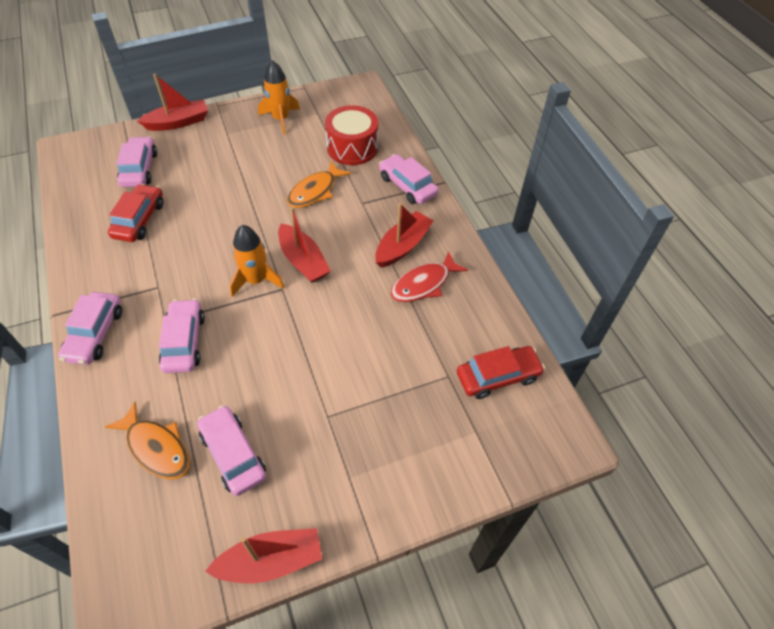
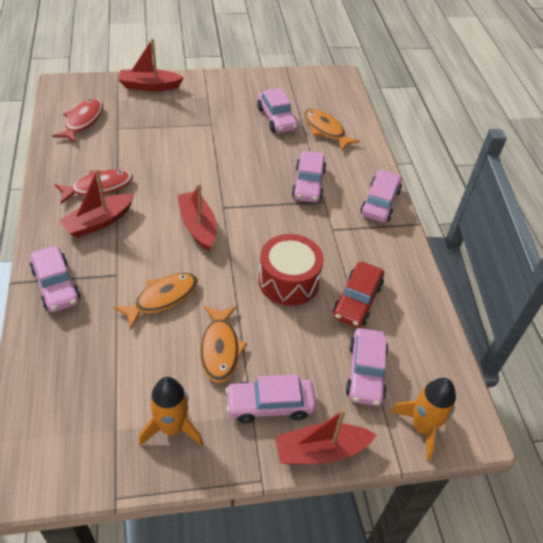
camera: 170 degrees left, 5 degrees down
(215, 139) = (270, 405): none -> pink car
(256, 280) = (244, 218): orange rocket -> orange rocket (422, 427)
(258, 165) = (220, 349): none -> orange fish
(271, 561) = (260, 77): red boat -> red boat (149, 86)
(352, 147) = (93, 354): red drum -> red drum (288, 281)
(498, 376) = (83, 121): red car -> red fish

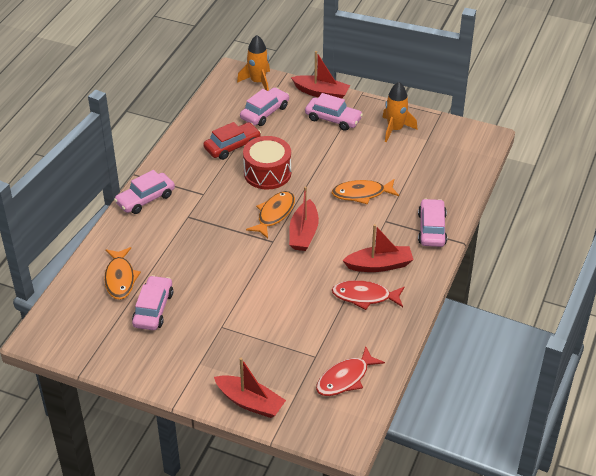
camera: 145 degrees left, 5 degrees down
(220, 349) = (343, 153): orange fish -> orange fish (274, 214)
(308, 184) = (187, 234): pink car -> none

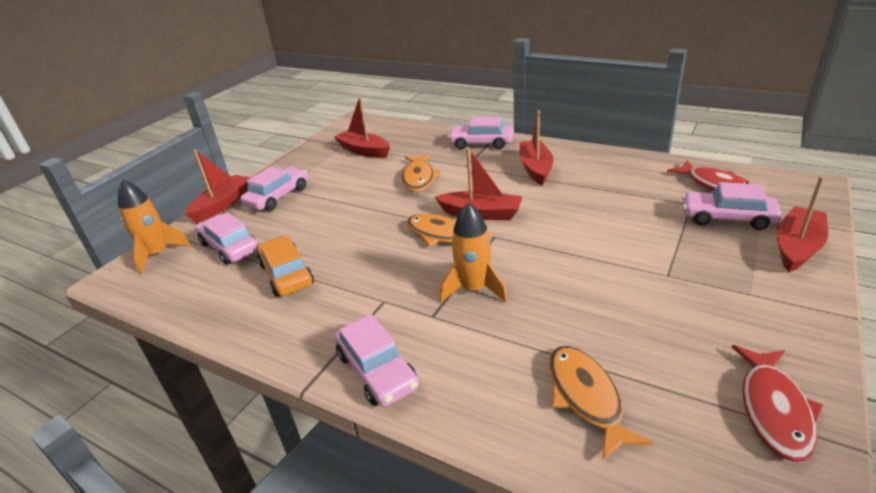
camera: 80 degrees left, 10 degrees down
(120, 278) = (586, 397): orange fish -> orange fish turned 105 degrees counterclockwise
(153, 309) = (653, 348): pink car -> pink car (727, 218)
(232, 146) = (286, 274): red car -> orange car
(267, 173) = (358, 242): red drum -> none
(365, 296) = (586, 176): red fish -> red fish (774, 409)
(395, 129) = (319, 161): orange rocket -> orange rocket (474, 289)
(415, 153) = (364, 151): none -> red boat

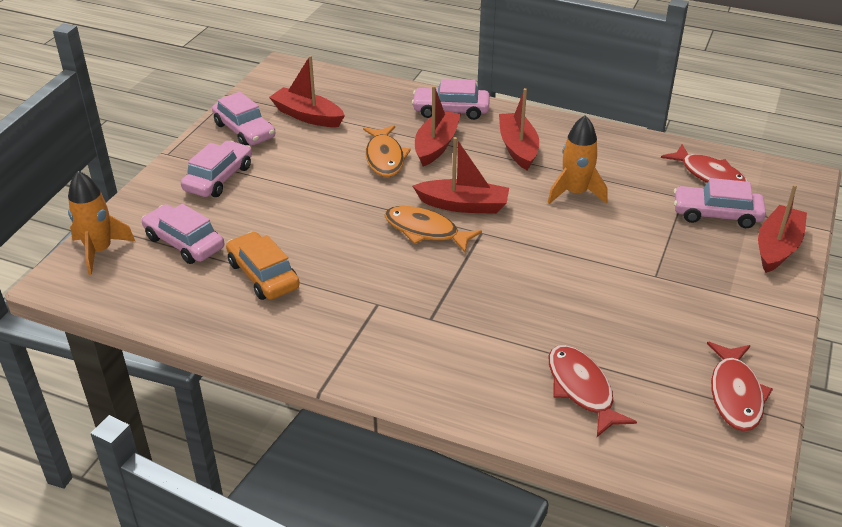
camera: 10 degrees left, 5 degrees up
(222, 205) = (152, 188): red boat -> red boat (436, 145)
(377, 370) = (387, 371): pink car -> pink car (244, 131)
(474, 289) = (468, 291): orange rocket -> orange rocket (575, 193)
(586, 397) = (581, 389): orange fish -> red fish

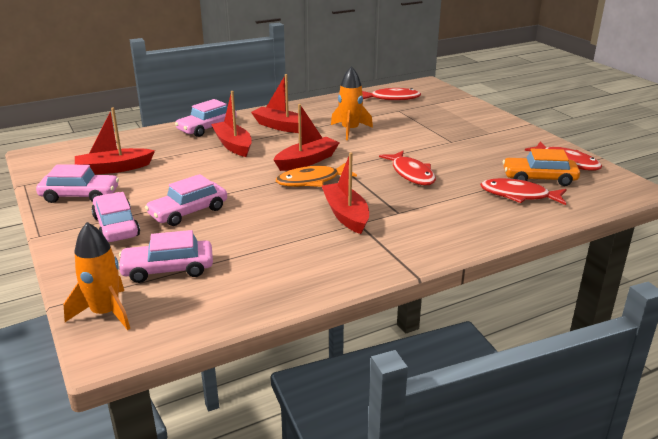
camera: 50 degrees left, 10 degrees down
(263, 275) = (263, 251): orange car -> orange car (539, 178)
(385, 158) = (214, 163): orange fish -> none
(528, 286) = (411, 174): none -> red fish
(716, 214) = (425, 110): pink car -> pink car (188, 212)
(777, 247) = (470, 109): red boat -> red boat (346, 215)

